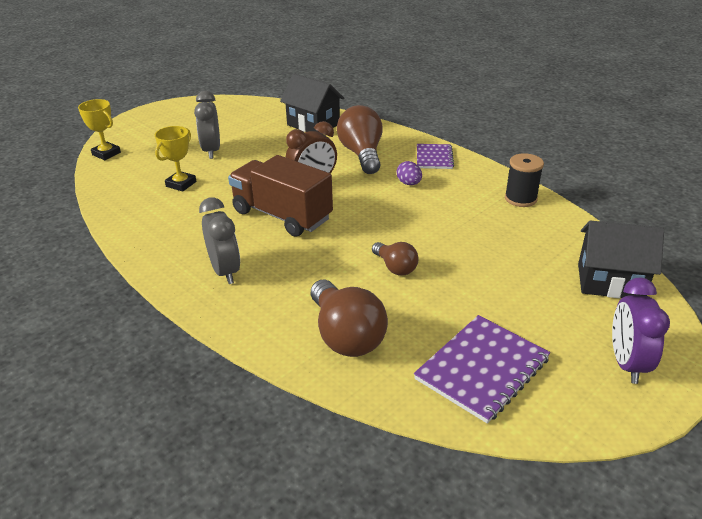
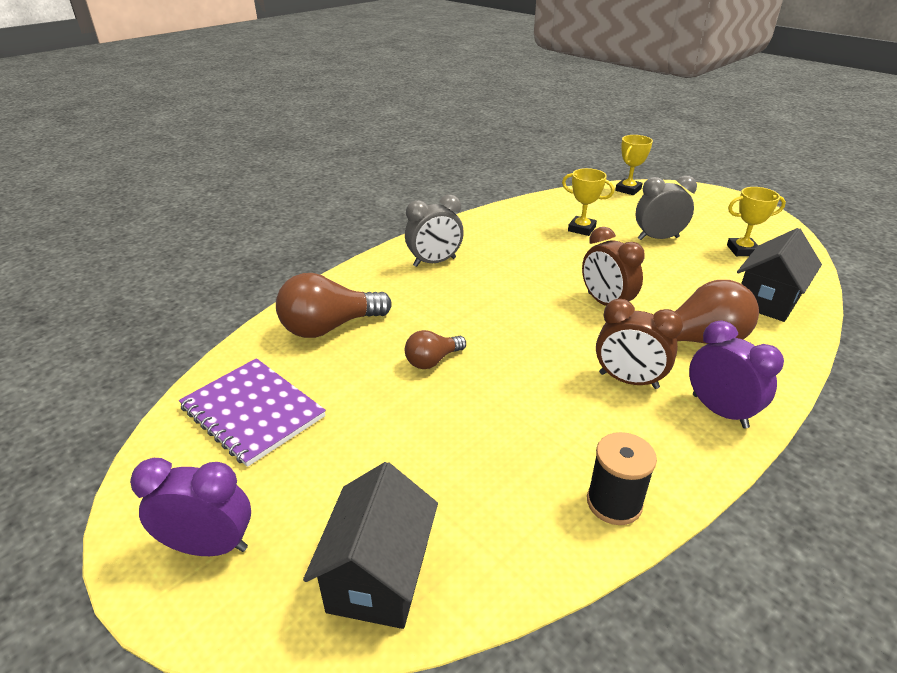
camera: 90 degrees right, 0 degrees up
(242, 121) = (742, 250): none -> yellow trophy
(282, 215) = (531, 286): brown truck -> none
(409, 183) = (628, 380): purple egg -> brown clock
(434, 158) = (719, 411): purple notebook -> purple clock

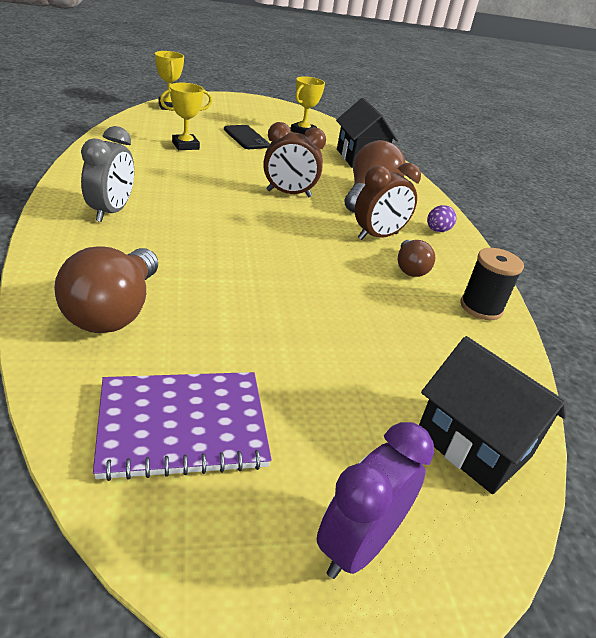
camera: 60 degrees left, 0 degrees up
(432, 361) = (252, 289): brown light bulb -> brown light bulb (410, 268)
(658, 238) = (246, 138): grey clock -> black phone
(719, 411) = (437, 230): purple clock -> purple egg

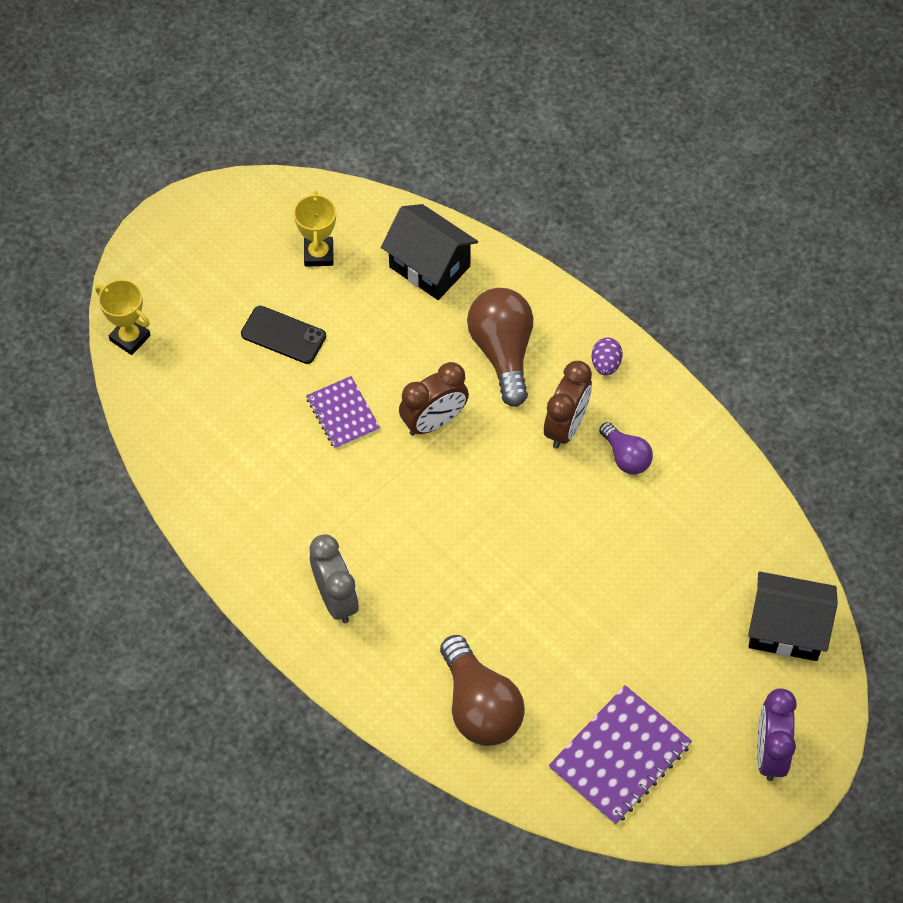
camera: 30 degrees left, 25 degrees up
(185, 145) = (252, 418): yellow trophy -> none
(237, 167) = (343, 414): none -> purple notebook
(410, 268) = (626, 457): brown light bulb -> purple light bulb
(481, 307) = (711, 466): black spool -> none

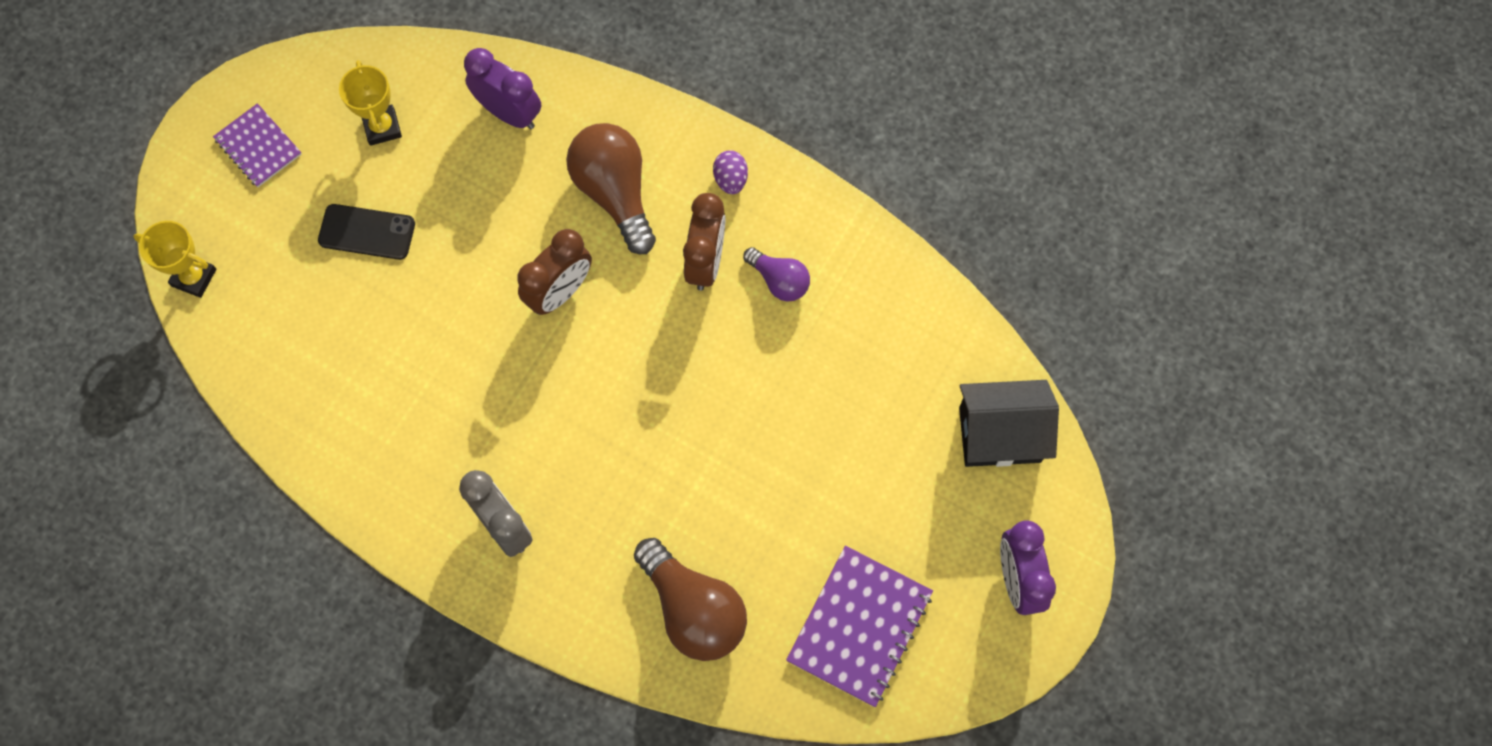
camera: 15 degrees left, 10 degrees up
(343, 414) = (456, 308): purple notebook -> purple notebook (258, 146)
(429, 267) = (509, 113): black house -> purple clock

